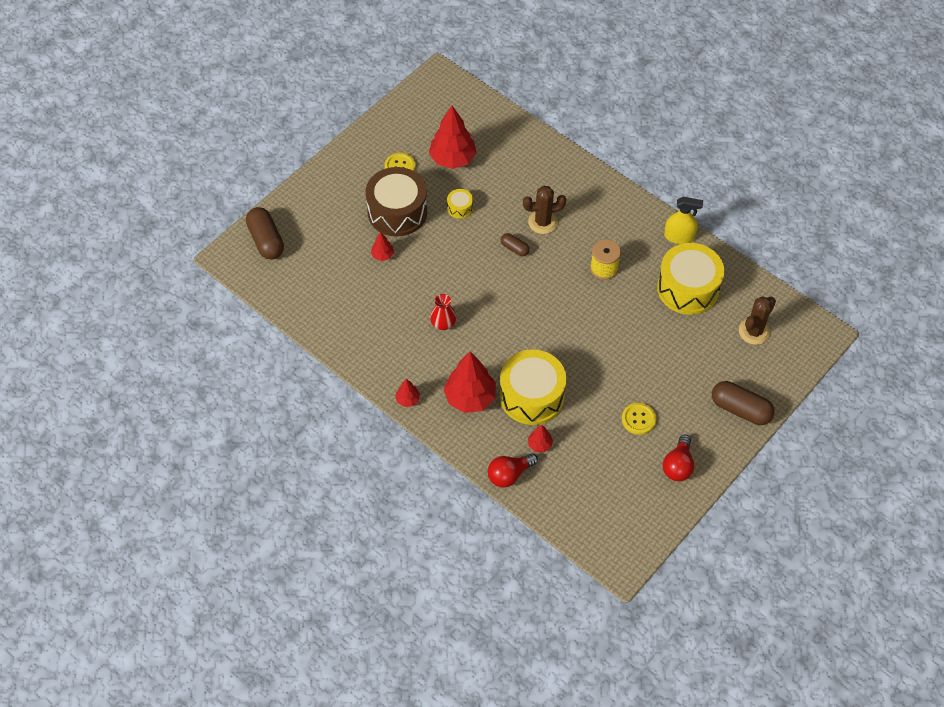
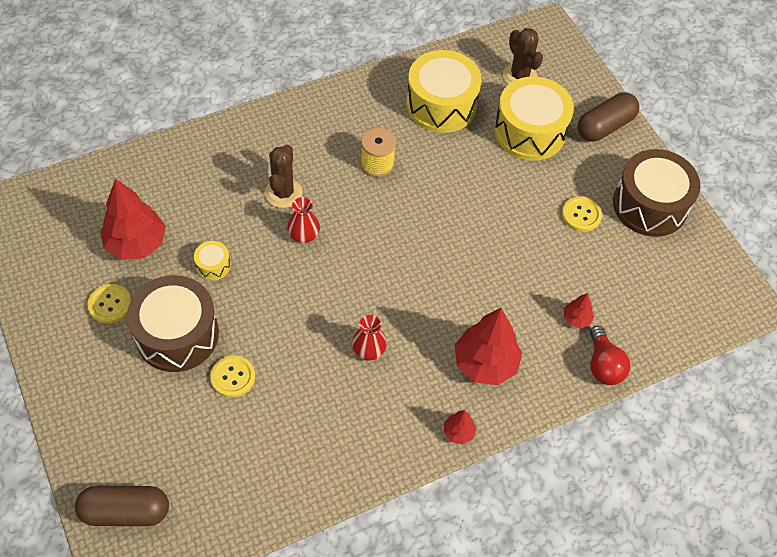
camera: 70 degrees left, 0 degrees up
(382, 255) = (233, 377): red tree -> yellow button
(514, 248) = (304, 235): brown capsule -> red vase
(532, 396) = (510, 300): yellow drum -> yellow drum (529, 131)
(678, 465) = (650, 205): red light bulb -> brown drum
(679, 236) = (373, 84): yellow spray bottle -> none

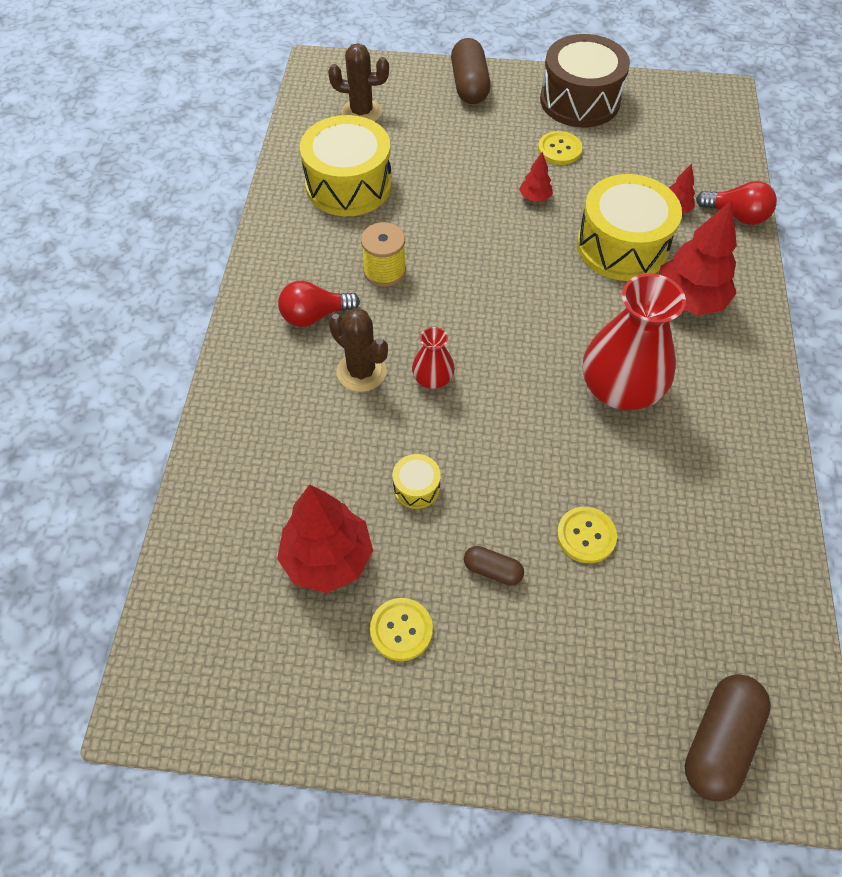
camera: 55 degrees left, 0 degrees up
(177, 334) = (492, 570): brown drum -> brown capsule
(312, 145) = (315, 315): none -> red light bulb
(368, 350) = (620, 388): red vase -> red vase, size x2.07
(458, 432) = (759, 359): red tree -> red tree (535, 197)
(529, 131) = (435, 137): yellow drum -> yellow drum (622, 246)

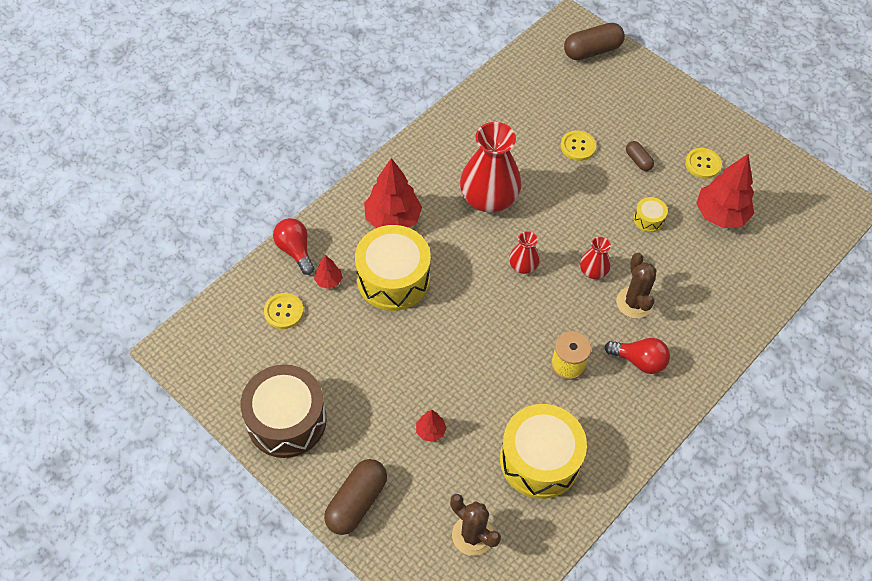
camera: 145 degrees left, 0 degrees up
(511, 337) = (523, 266): none -> red vase
(535, 197) = (412, 354): red tree -> red tree (430, 431)
(559, 149) = (352, 383): yellow button -> yellow button (284, 311)

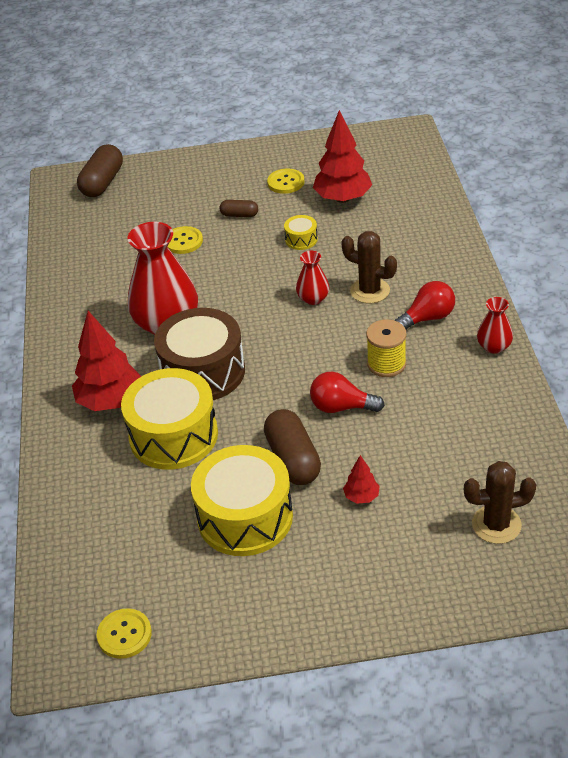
camera: 45 degrees left, 15 degrees down
(284, 311) = (116, 542): yellow button -> yellow button (124, 634)
(286, 420) = (240, 607): brown drum -> brown drum (203, 372)
(295, 250) = (58, 494): red light bulb -> red light bulb (341, 407)
(328, 281) = (121, 486): red tree -> none
(356, 502) = (384, 598): brown capsule -> brown capsule (293, 459)
(523, 266) = (259, 339): red vase -> red vase (494, 346)
(539, 460) = (462, 434): yellow drum -> yellow drum (245, 517)

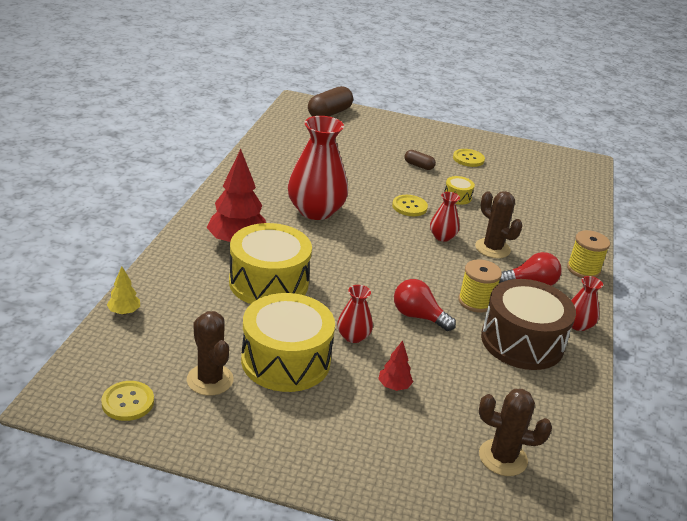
camera: 15 degrees right, 10 degrees down
(51, 538) = (124, 312): none -> yellow tree
(183, 241) = (364, 166): yellow button -> yellow button (409, 207)
(186, 573) = (210, 380): none -> brown cactus
(203, 372) = (321, 251): brown drum -> brown drum (522, 341)
(293, 459) = (353, 336): brown capsule -> red vase
(342, 198) = (507, 183): red tree -> none
(468, 277) = (583, 269): none -> yellow spool

